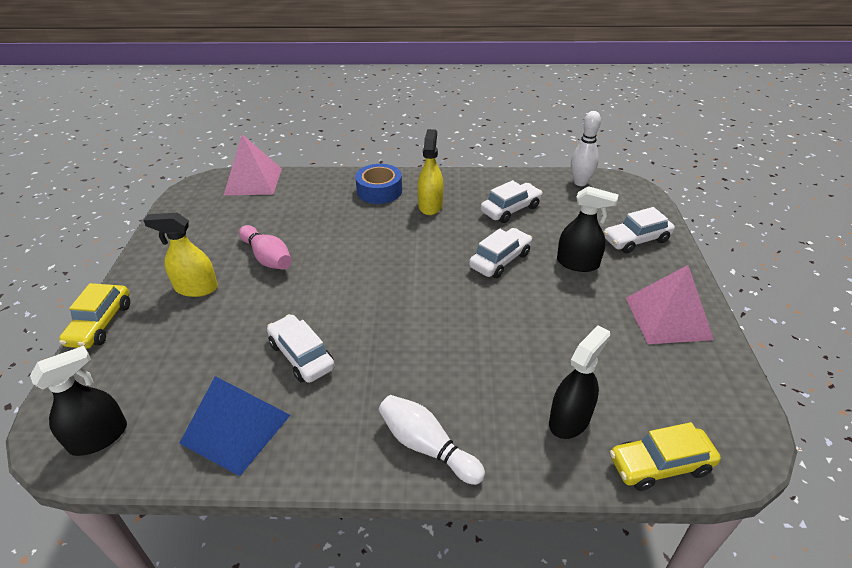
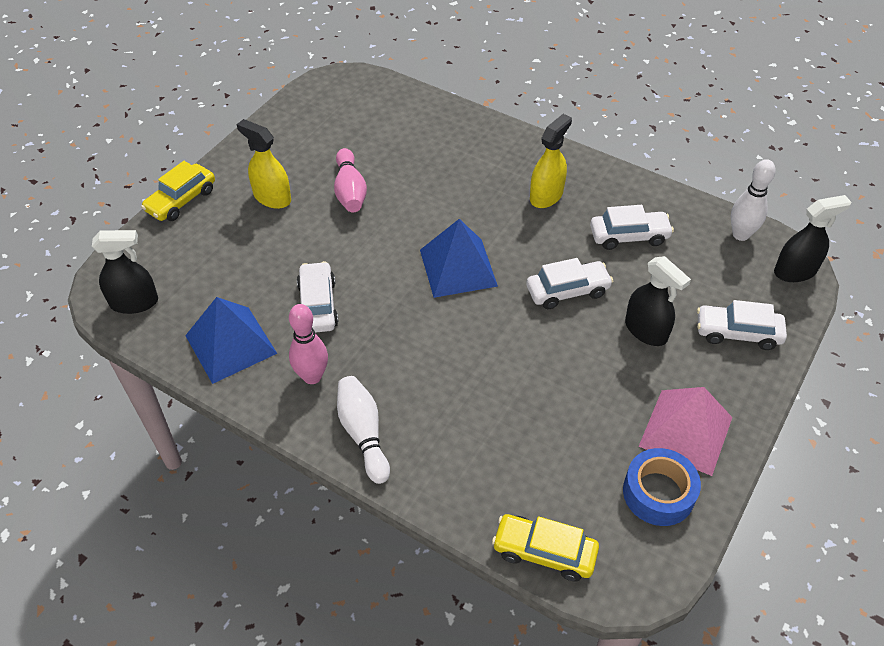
camera: 30 degrees right, 10 degrees up
(253, 181) = (390, 94): pink pyramid -> none
(340, 419) = (312, 376): none -> pink bowling pin
(379, 191) = (507, 155): blue tape -> blue tape (658, 493)
(403, 277) = (458, 267): none -> blue pyramid
(569, 419) = (499, 474): black spray bottle -> black spray bottle (795, 271)

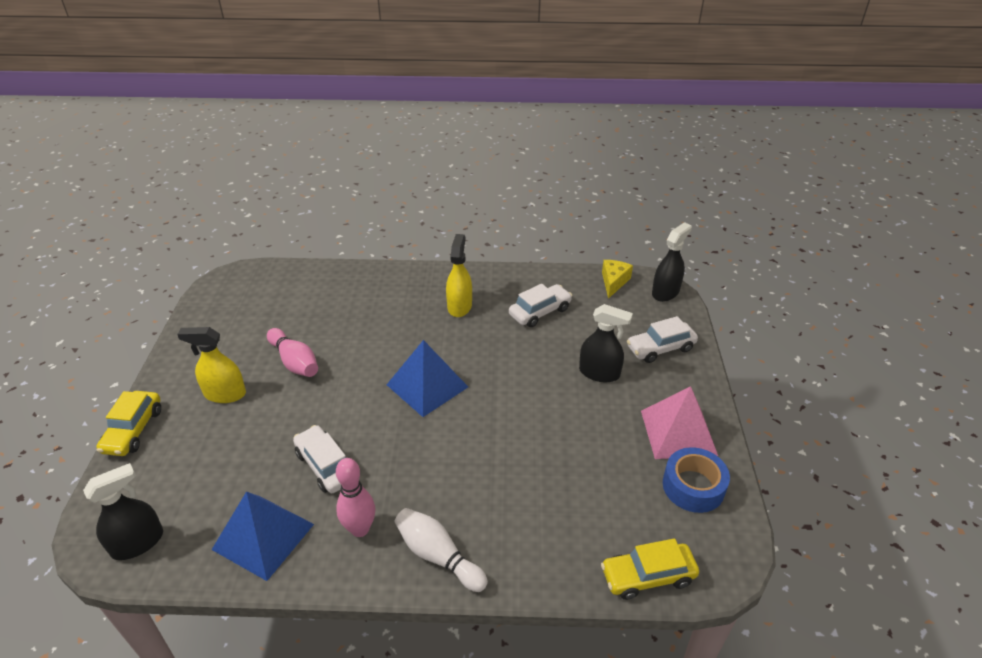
camera: 30 degrees left, 10 degrees down
(567, 291) = (523, 368): white car -> none
(740, 235) = (613, 282): white bowling pin -> yellow cheese

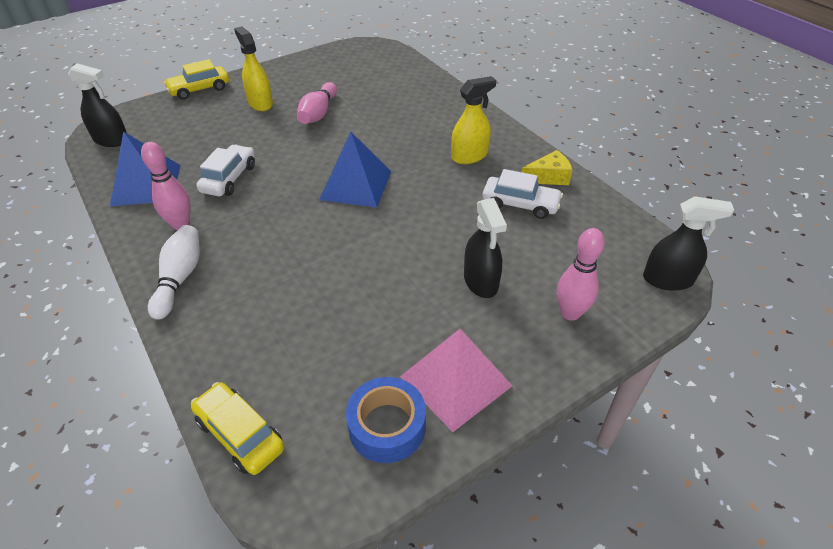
camera: 55 degrees right, 5 degrees up
(613, 282) = (630, 233): yellow cheese -> yellow cheese (548, 177)
(660, 348) = (570, 313): white car -> pink bowling pin

